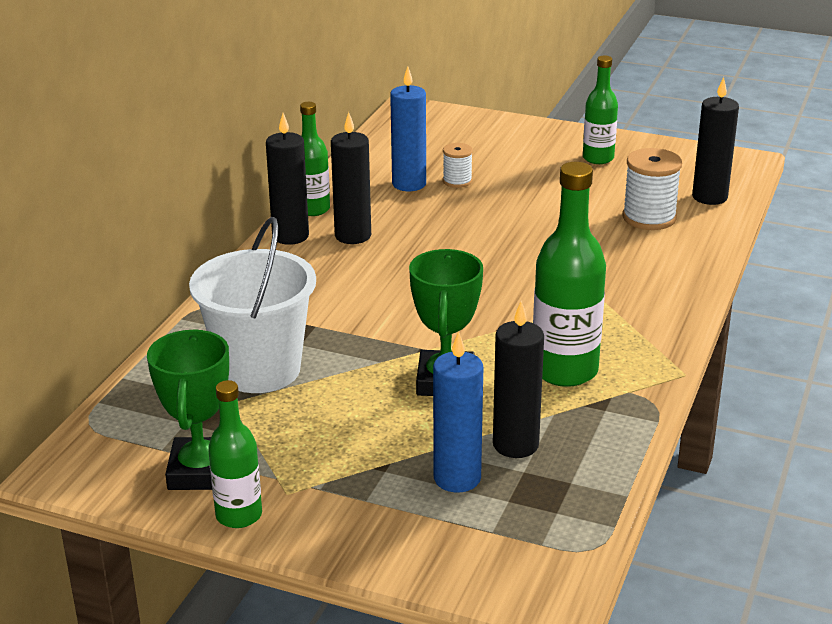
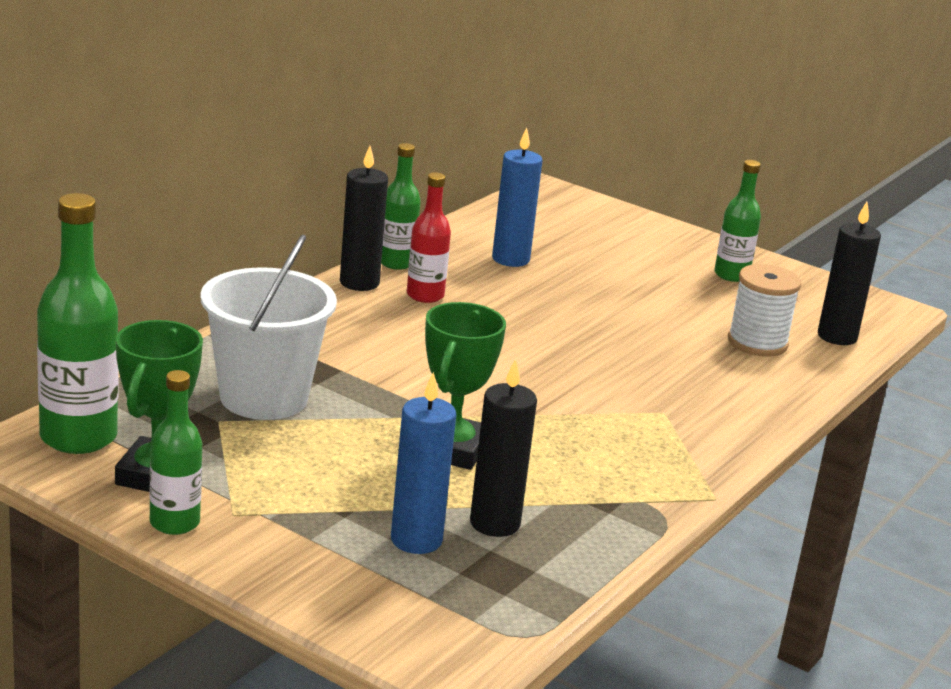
camera: 10 degrees right, 5 degrees down
(353, 236) = (425, 295): black candle -> red bottle
(457, 181) = (564, 266): white spool -> none
(564, 370) = (585, 467): green bottle -> green bottle (78, 437)

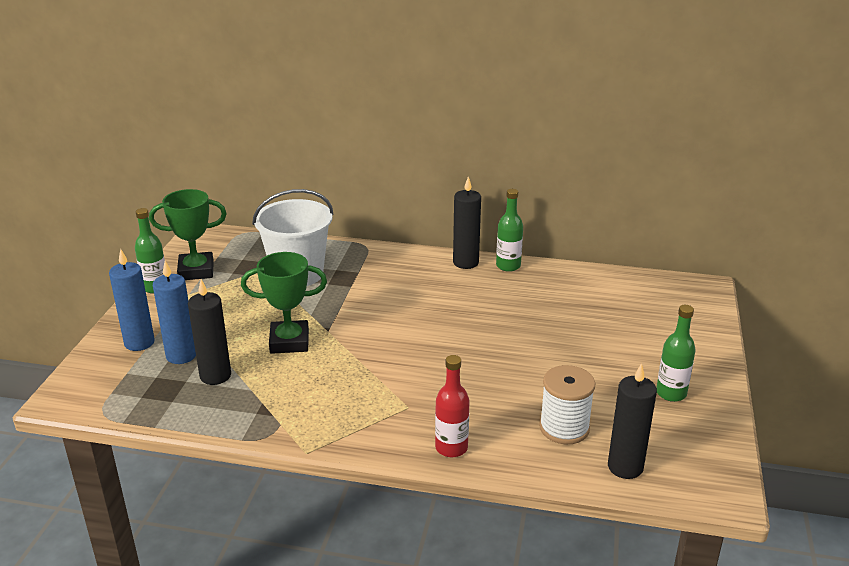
camera: 70 degrees right, 5 degrees up
(78, 437) = (217, 243): green bottle -> none
(425, 295) = (475, 286): red bottle -> red bottle (451, 448)
(510, 259) = (567, 300): blue candle -> blue candle (139, 343)

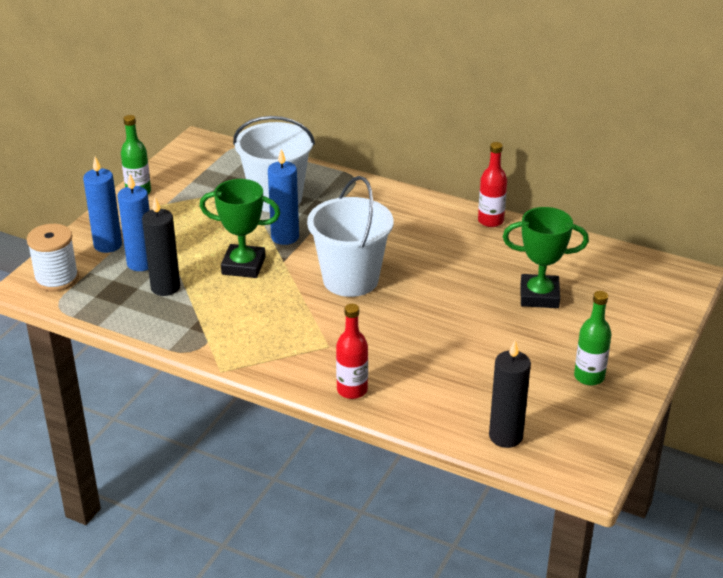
camera: 15 degrees right, 5 degrees up
(196, 271) = (181, 180): green trophy -> green trophy (539, 296)
(320, 308) = (285, 237): none -> blue candle
(402, 338) = (350, 280): none -> white bucket
(465, 262) = (448, 211): black candle -> none
(508, 266) = (490, 221): green bottle -> red bottle
(564, 428) = (466, 391): white spool -> white spool (56, 279)

